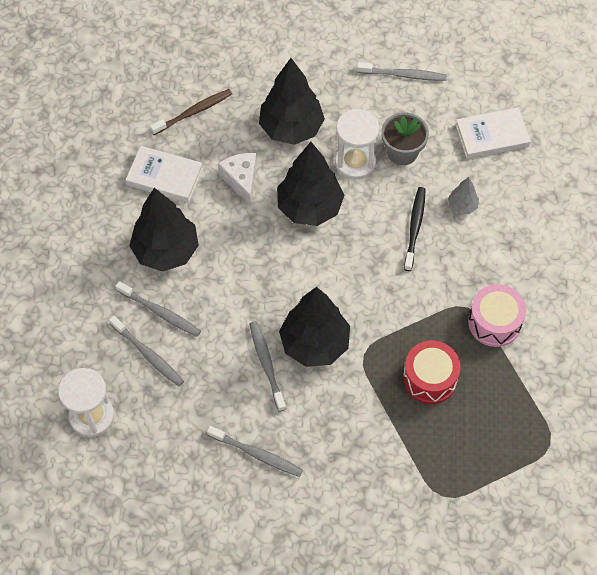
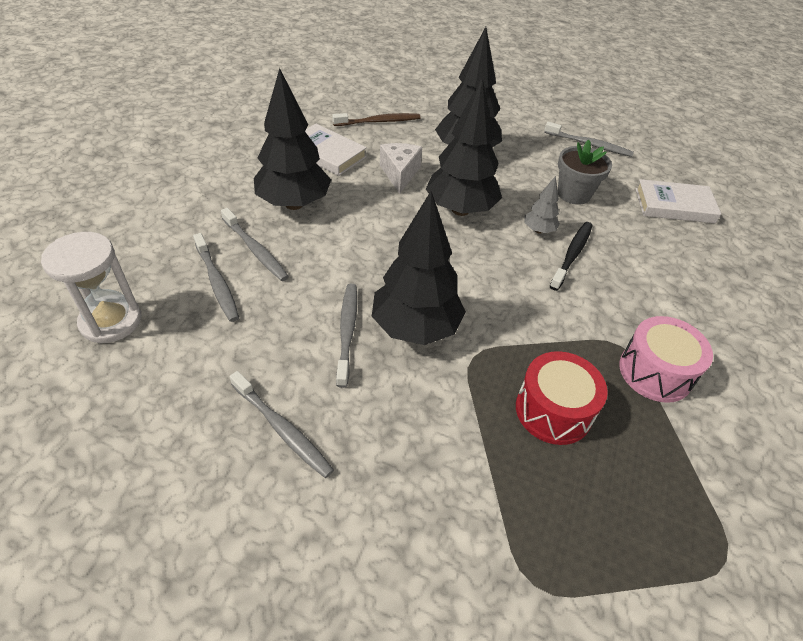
camera: 15 degrees right, 15 degrees down
(355, 162) = (521, 189): white hourglass -> none
(462, 206) = (631, 251): grey tree -> grey tree (538, 230)

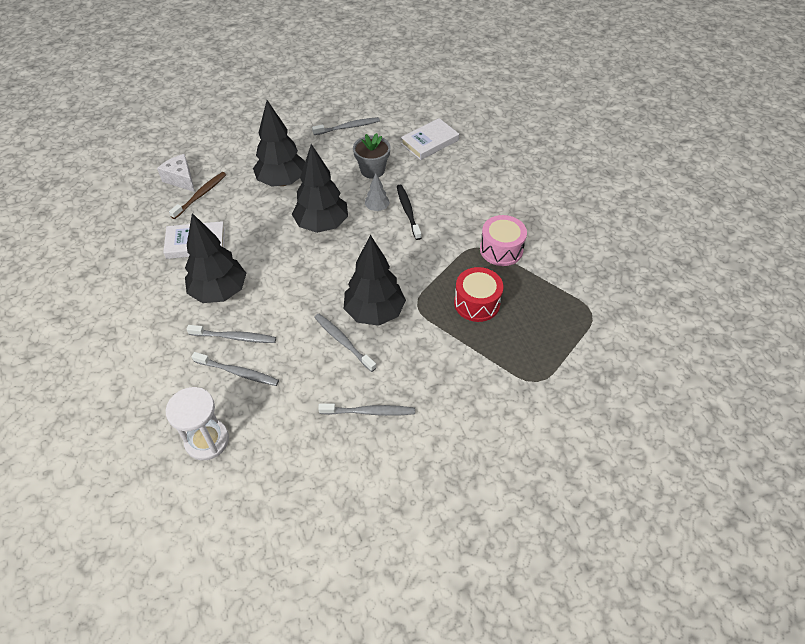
camera: 40 degrees left, 5 degrees up
(399, 174) = (259, 225): white cheese -> white cheese (181, 179)

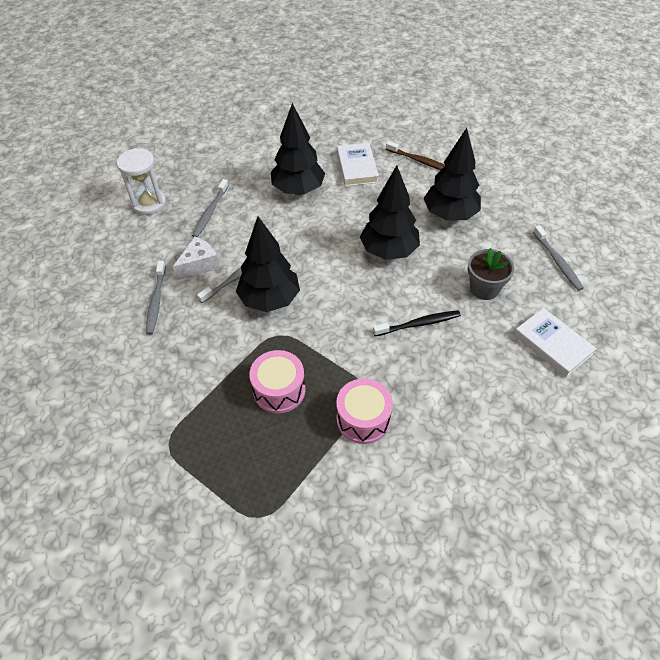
camera: 90 degrees right, 0 degrees up
(181, 179) = (440, 146): white cheese -> white cheese (199, 265)
(234, 337) = (247, 206): grey toothbrush -> none
(377, 208) = (420, 295): grey tree -> none
(477, 303) = (279, 390): red drum -> pink drum

